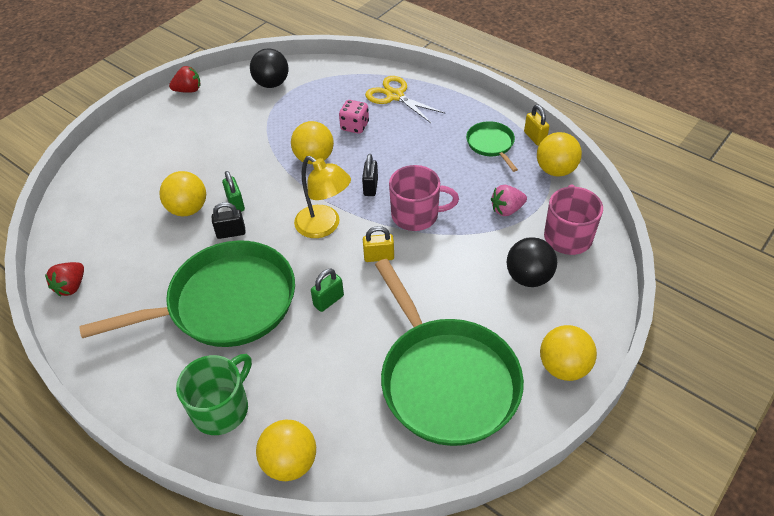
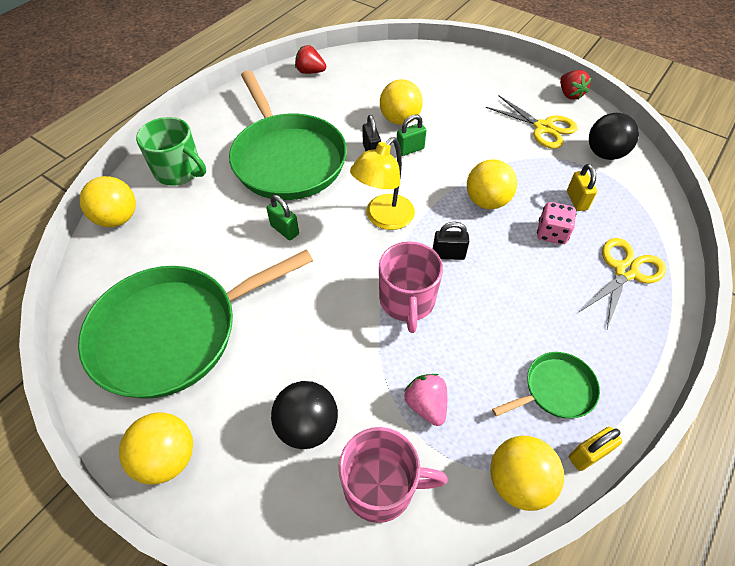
camera: 85 degrees right, 5 degrees up
(229, 113) = (543, 128): none -> yellow scissors
(379, 257) = (341, 267): yellow padlock -> yellow padlock (576, 200)

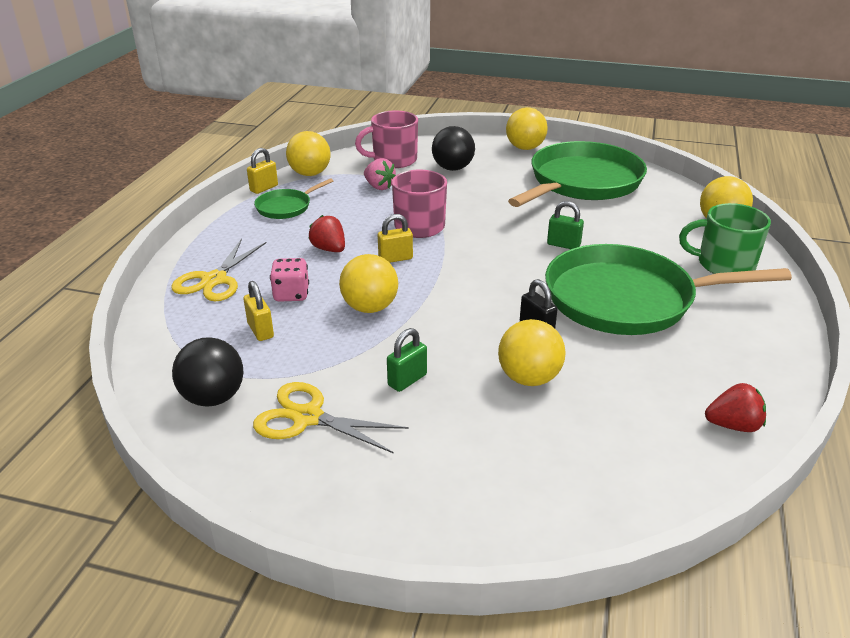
camera: 160 degrees right, 20 degrees down
(287, 159) = (626, 299): green pan -> green pan turned 45 degrees counterclockwise
(383, 218) = (475, 271): yellow lamp -> none
(410, 149) = (489, 342): green padlock -> green padlock (407, 380)
(448, 254) = (395, 258): black padlock -> yellow padlock
(569, 94) = (261, 497): red strawberry -> red strawberry (329, 249)

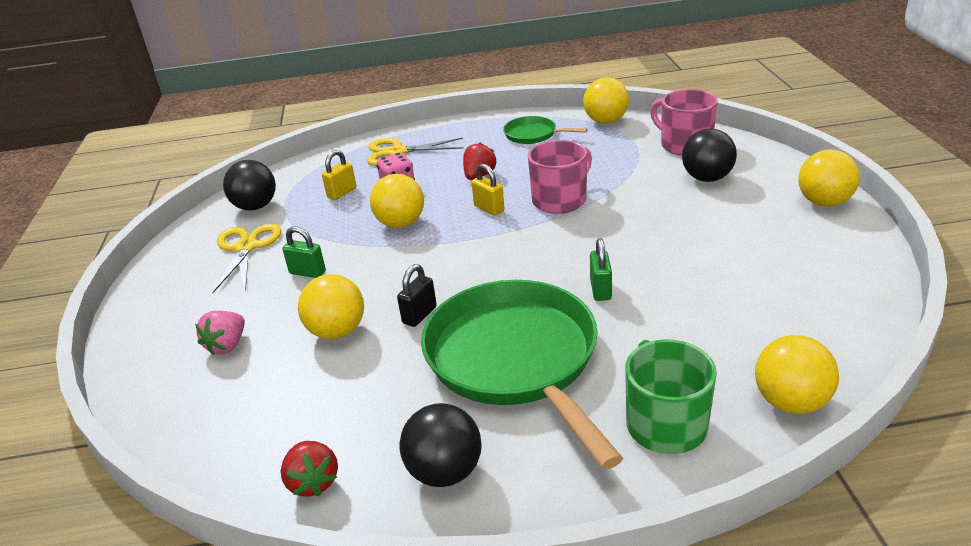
camera: 70 degrees right, 0 degrees up
(264, 188) = (556, 115): yellow padlock -> none
(379, 187) = (618, 157): pink strawberry -> pink strawberry (227, 345)
(582, 182) = (778, 263): green pan -> none
(741, 358) = (445, 472): none -> black ball

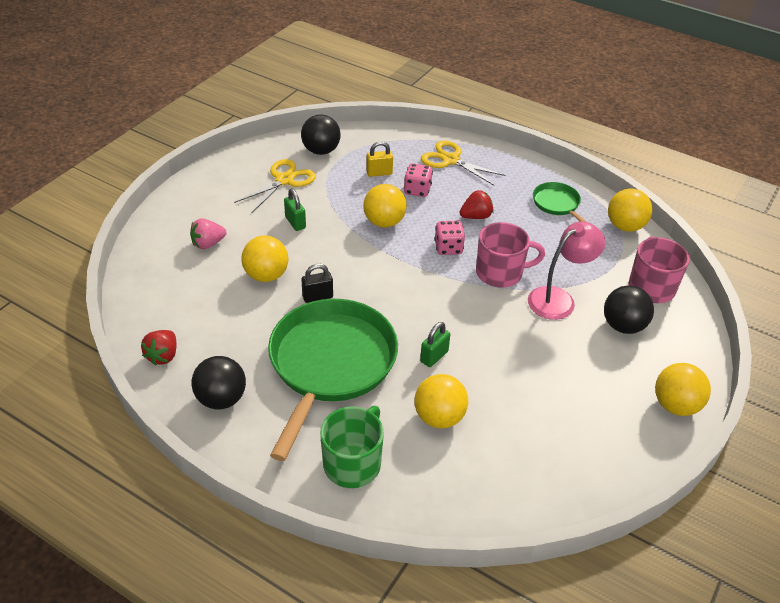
camera: 35 degrees right, 10 degrees up
(489, 208) = (448, 248): yellow padlock -> pink dice
(633, 190) = (558, 299): none -> pink lamp
(790, 402) = (435, 508): yellow ball -> yellow ball (439, 417)

